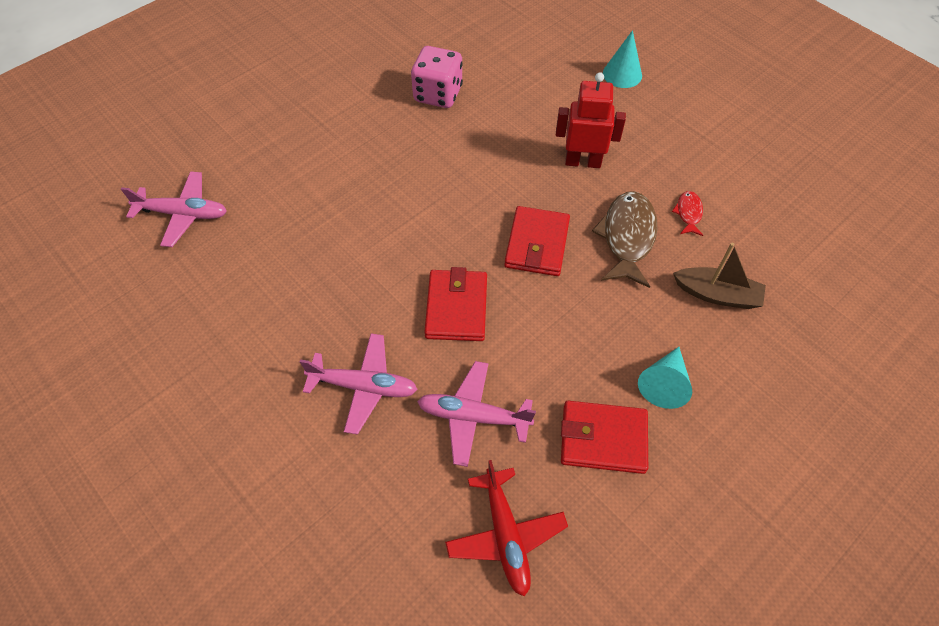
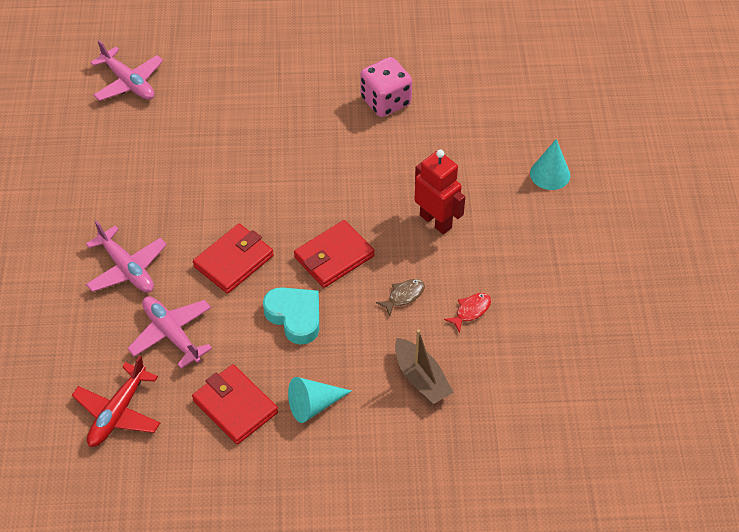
camera: 40 degrees right, 5 degrees down
(563, 318) = (295, 317): none -> turquoise heart
(627, 237) = (404, 296): brown fish -> brown fish, size x0.49

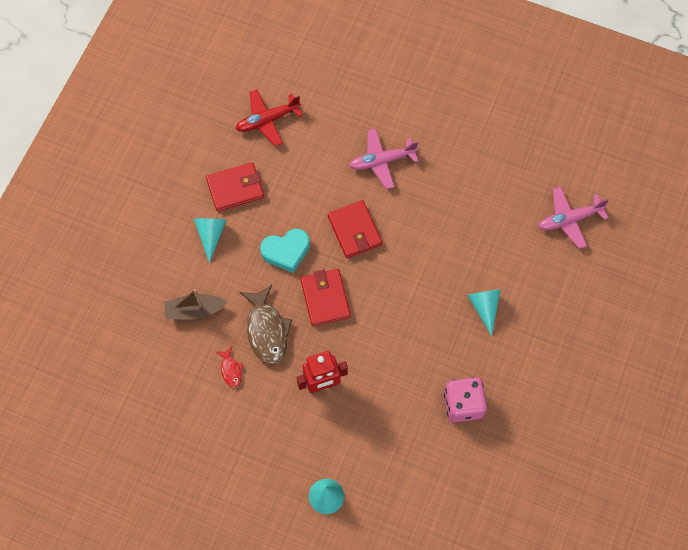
camera: 115 degrees right, 15 degrees up
(118, 413) = (267, 120): red plane -> red plane turned 75 degrees counterclockwise
(171, 334) = (312, 170): pink plane -> none
(268, 118) = (484, 307): none -> turquoise cone
(404, 296) = (267, 330): brown fish -> brown fish, size x2.02

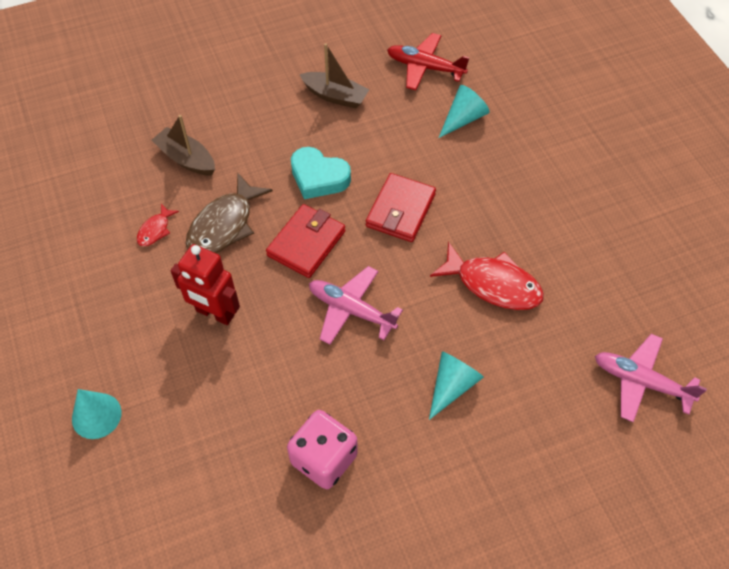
camera: 45 degrees right, 10 degrees down
(211, 235) = (271, 114): turquoise cone -> turquoise cone (463, 119)
(235, 188) = (335, 96): red wallet -> brown boat
(381, 161) = (493, 174): pink plane -> pink plane (351, 310)
(448, 231) = (493, 284): none -> red fish

